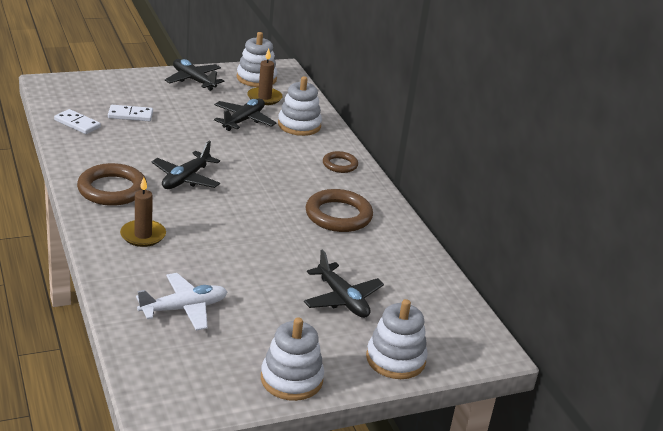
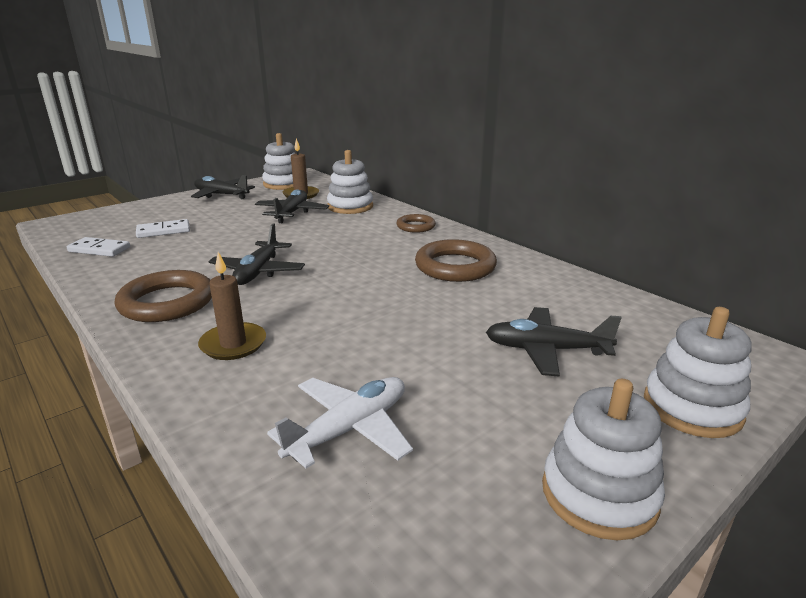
camera: 15 degrees left, 5 degrees down
(342, 299) = (546, 350): black plane -> black plane turned 150 degrees clockwise

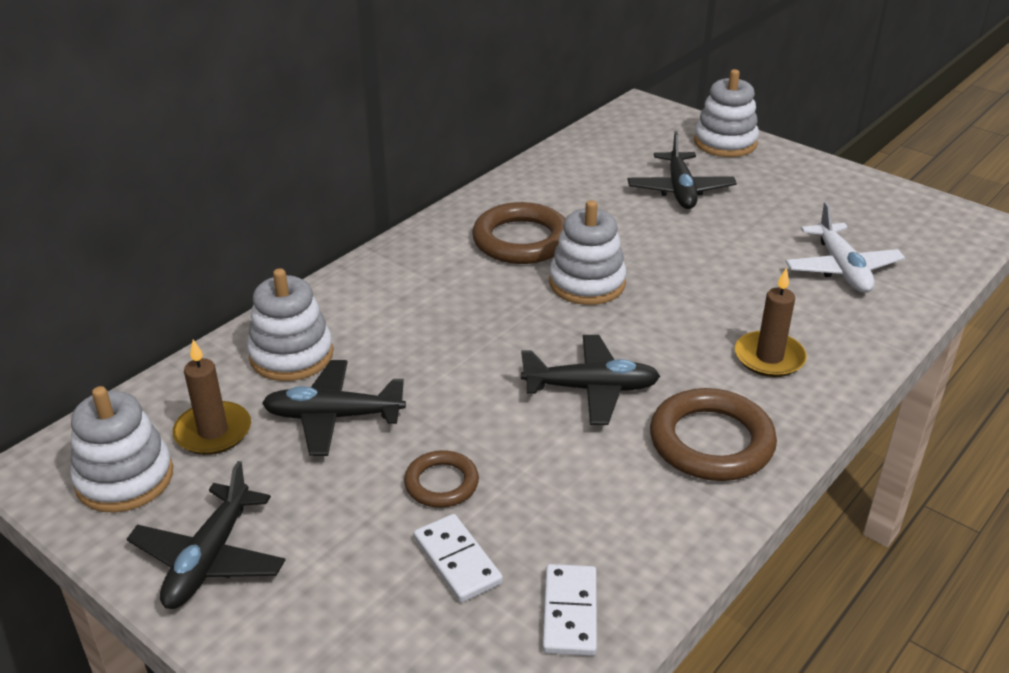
camera: 100 degrees left, 10 degrees up
(349, 429) = (841, 268): white plane -> white plane turned 135 degrees counterclockwise
(416, 226) = (385, 279): brown ring -> brown ring (441, 483)
(599, 494) = (832, 179): white stacking toy -> white stacking toy (587, 283)

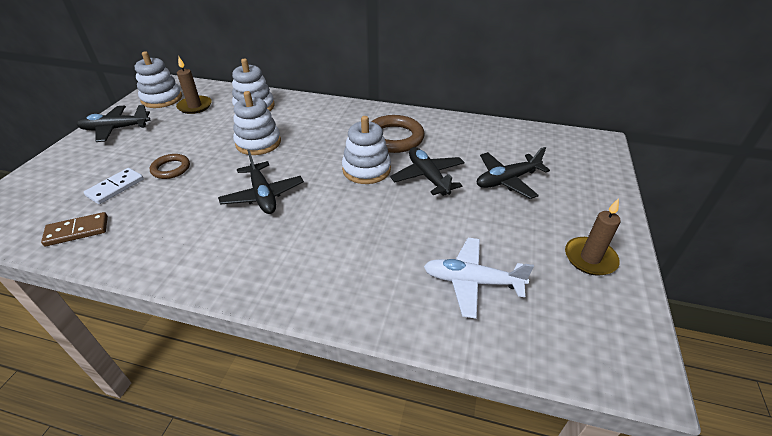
camera: 65 degrees right, 5 degrees up
(333, 417) = (213, 128): black plane -> black plane (428, 177)
(570, 612) = (77, 231): white domino -> brown domino
(711, 442) = (227, 253): brown ring -> none
(725, 142) = (597, 186): white stacking toy -> white stacking toy (258, 143)
(769, 357) = (329, 262): brown candle -> brown candle (590, 258)
(841, 268) = (472, 281): white plane -> white plane turned 45 degrees clockwise

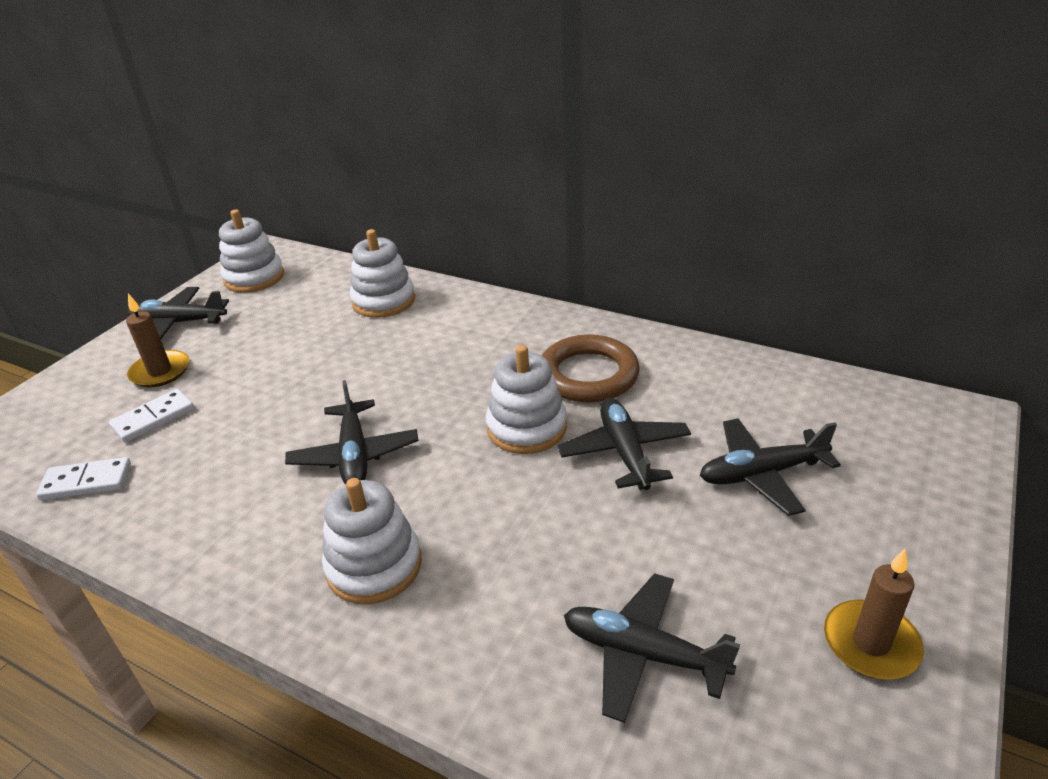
camera: 15 degrees right, 5 degrees down
(77, 231) = (86, 482): brown domino -> white domino
(171, 169) = (236, 396): brown ring -> none
(195, 106) = (297, 294): brown candle -> brown candle (160, 372)
(258, 143) = (372, 364): white stacking toy -> white stacking toy (374, 566)
(472, 281) = (643, 654): white plane -> black plane

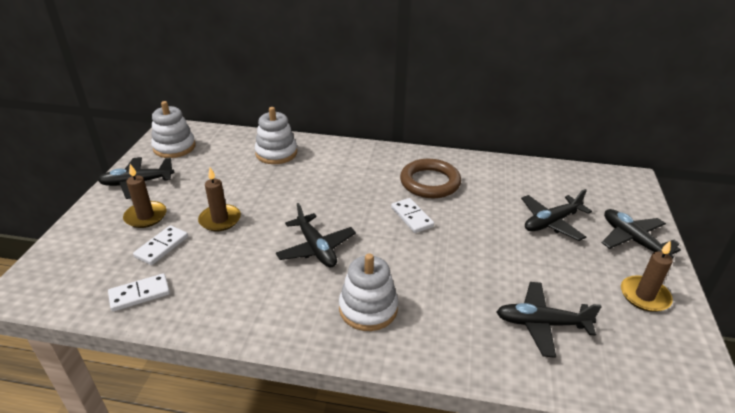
camera: 20 degrees left, 0 degrees up
(250, 390) = (220, 220): none -> brown candle
(526, 428) = (411, 217): white stacking toy -> white domino
(624, 452) = (474, 222): black plane -> black plane (633, 240)

